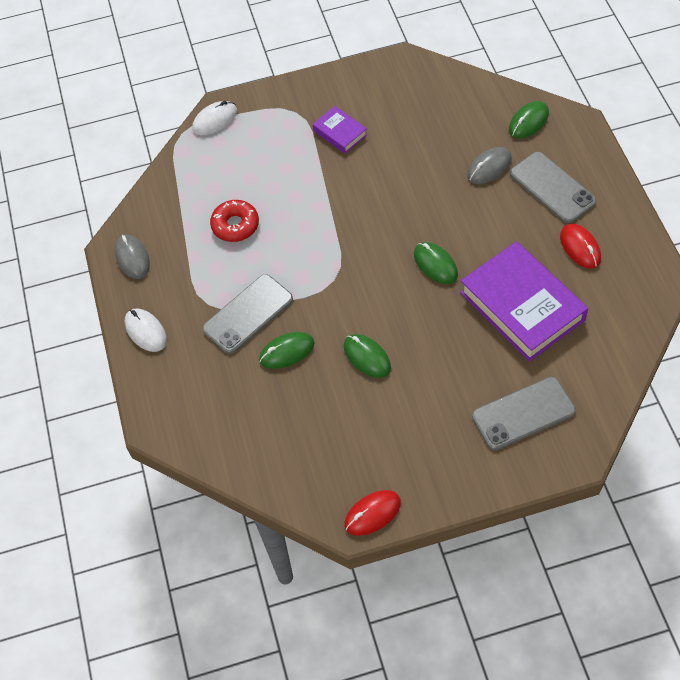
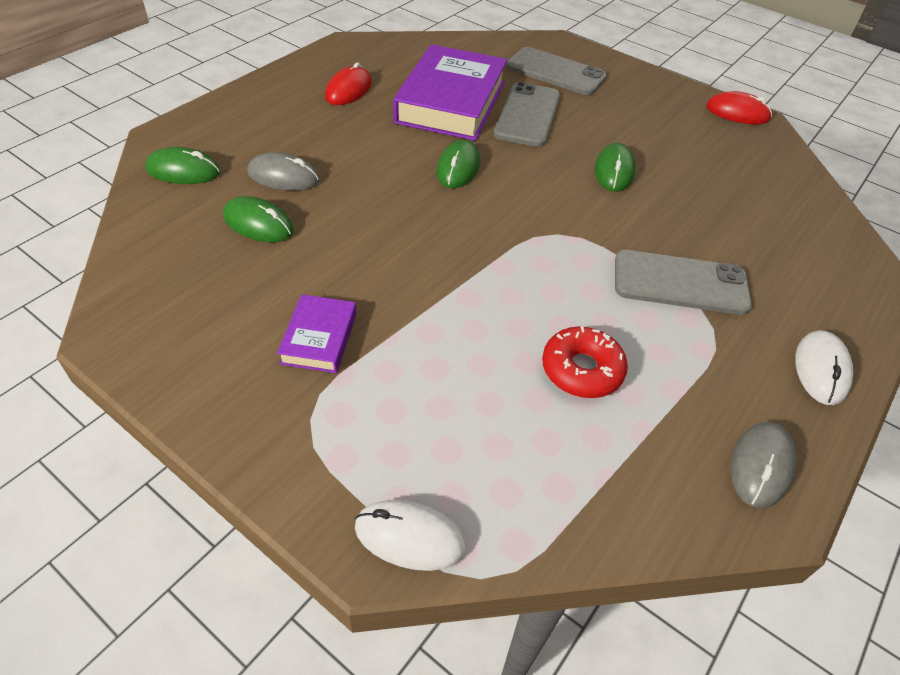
camera: 135 degrees left, 10 degrees down
(287, 352) = (679, 228): green mouse -> green mouse (258, 224)
(552, 187) = (281, 126): grey phone -> grey phone (527, 115)

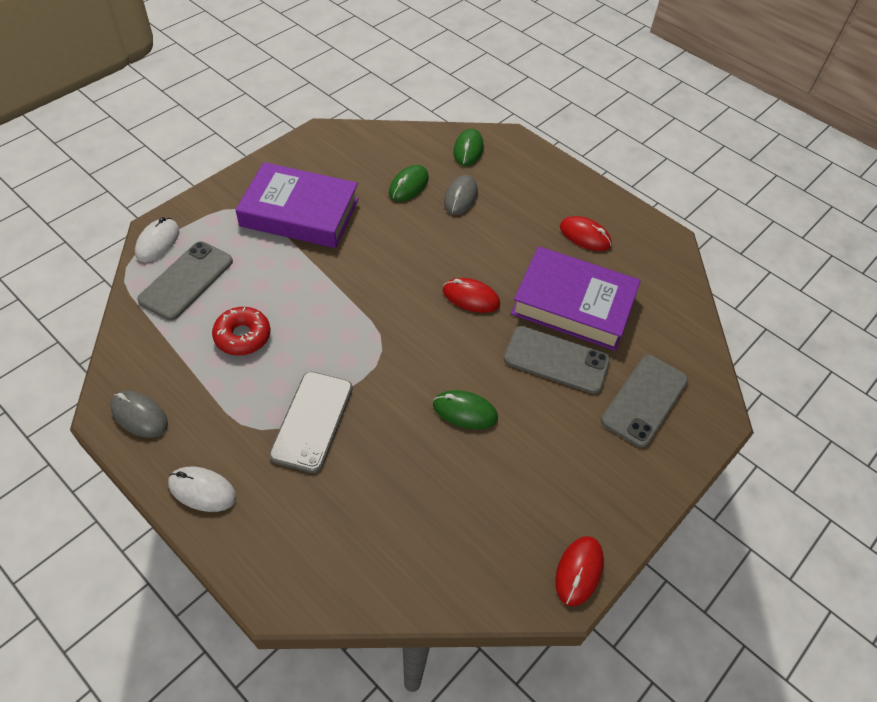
camera: 95 degrees right, 5 degrees up
(319, 338) = (300, 212): purple book -> purple book, size x2.09
(458, 168) = (471, 298): green mouse -> red mouse
(494, 466) = (186, 280): none -> grey phone

